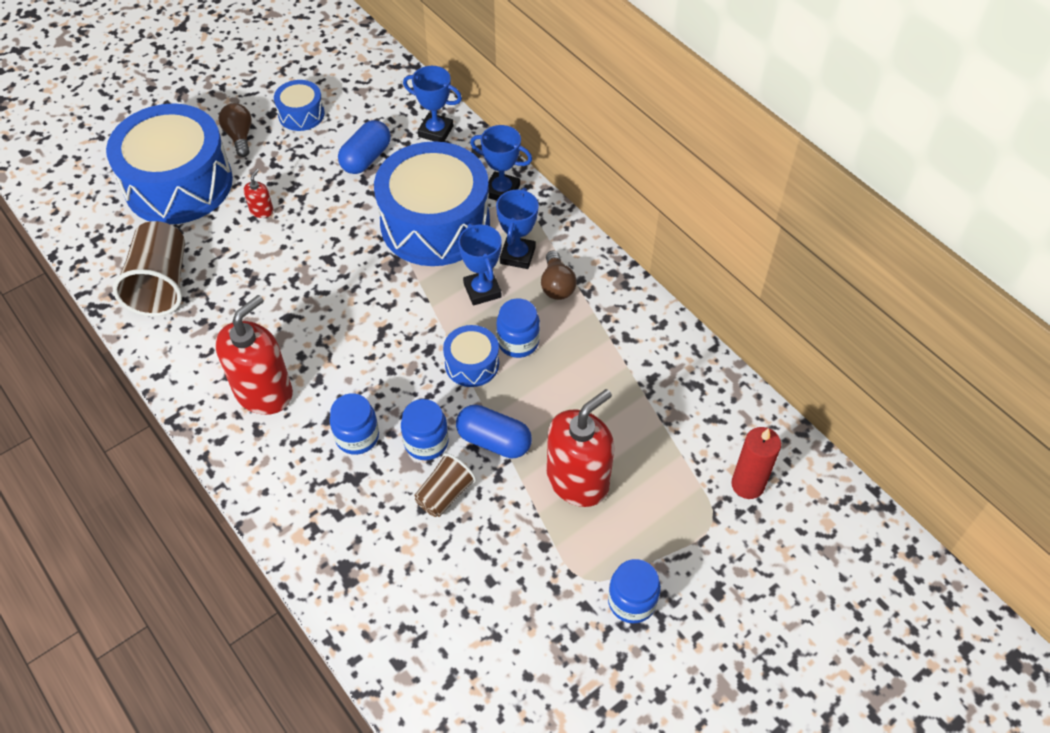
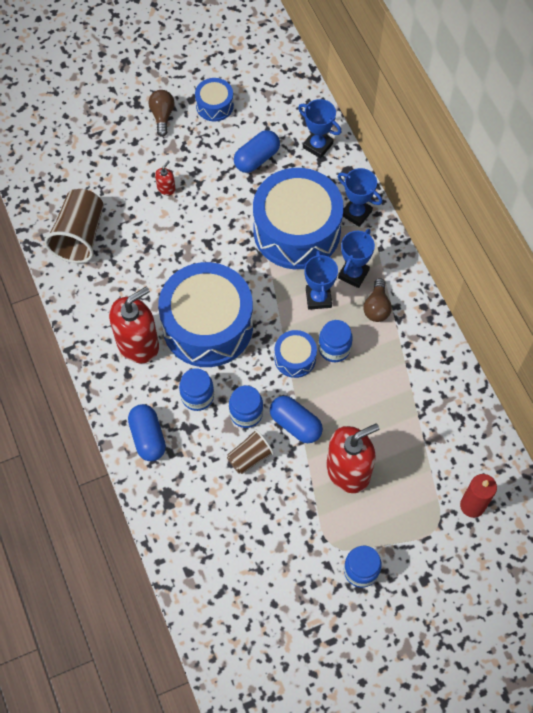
camera: 15 degrees right, 10 degrees up
(178, 184) = (108, 149): blue drum -> blue drum (207, 325)
(302, 502) = (148, 437): none -> blue capsule

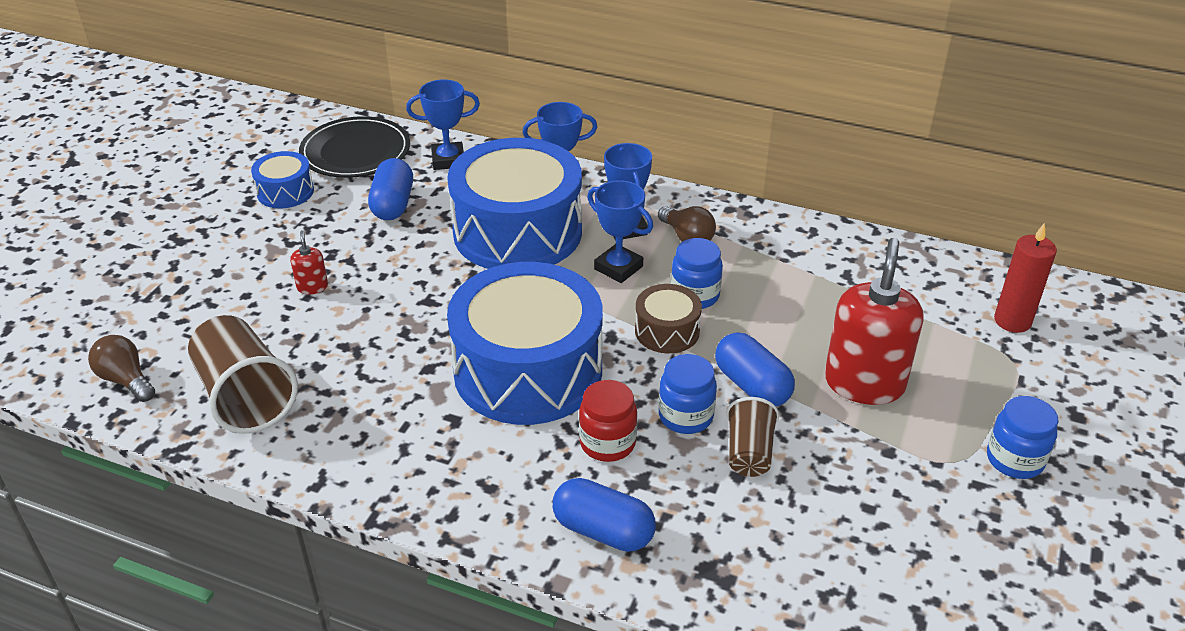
camera: 45 degrees left, 25 degrees down
(138, 344) = (463, 447): red soap dispenser -> none
(162, 116) = (228, 233): brown light bulb -> brown light bulb (126, 380)
(197, 396) = (607, 443): blue jar -> red jar
(277, 100) = (355, 152): none -> black plate
(295, 358) = (667, 331): blue drum -> brown drum
(295, 424) = (752, 385): blue capsule -> blue capsule turned 60 degrees clockwise

